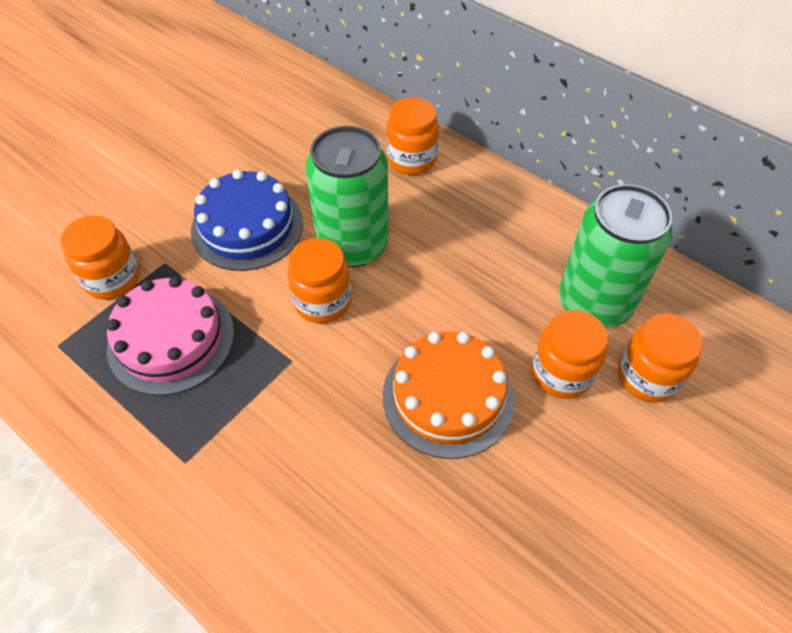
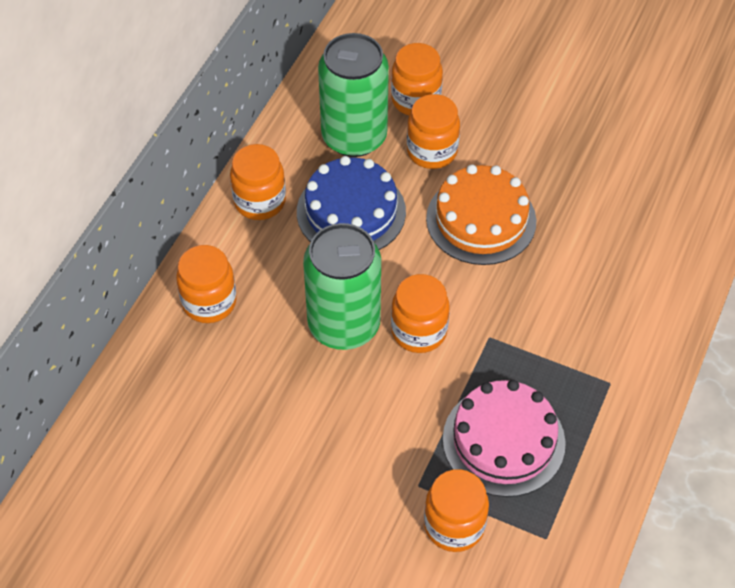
camera: 105 degrees left, 0 degrees up
(247, 226) = (347, 425): blue cake -> blue cake (351, 211)
(518, 210) = (260, 201): none -> orange jar

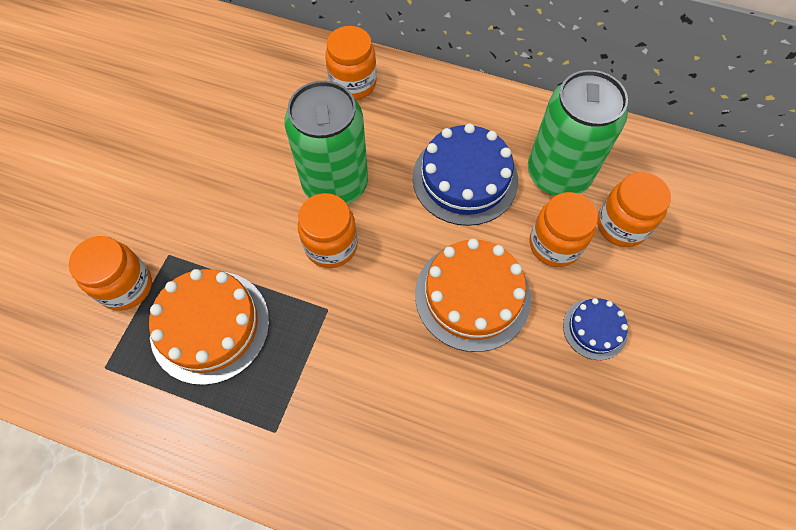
camera: 85 degrees right, 10 degrees up
(260, 201) = (465, 106): orange jar -> none
(503, 441) = (210, 326): pink cake -> orange cake
(516, 136) = (595, 329): none -> blue cake

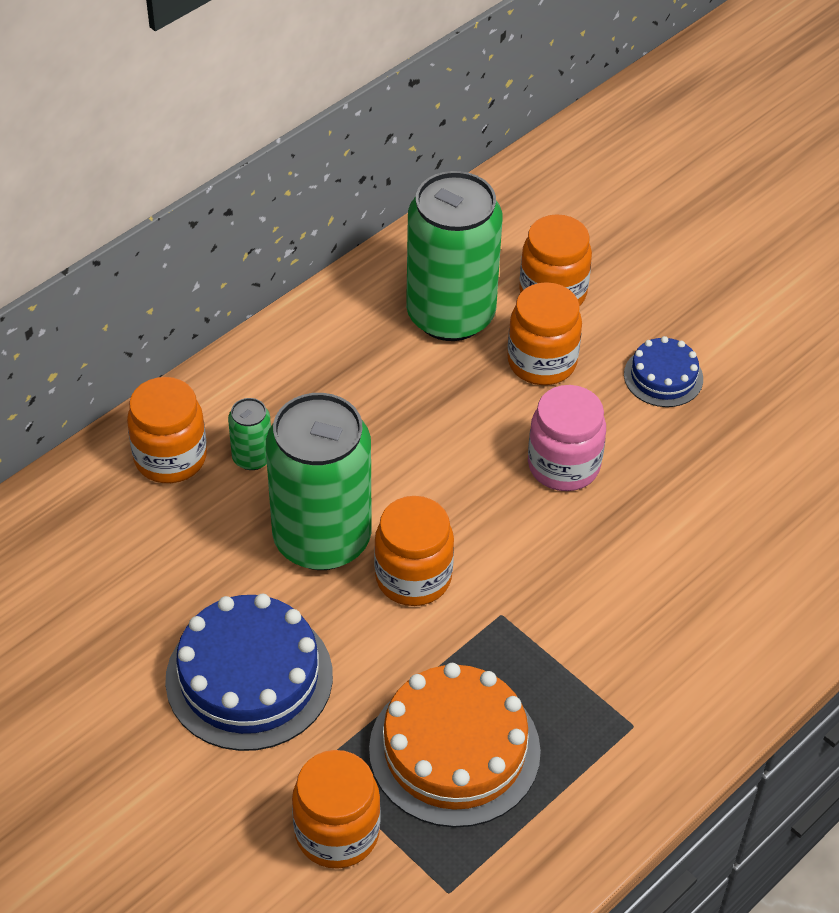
camera: 65 degrees left, 15 degrees down
(376, 121) = (252, 457): none -> green can
(465, 178) = (401, 404): blue cake -> blue cake (249, 677)
(472, 296) = (563, 465): orange cake -> pink jar

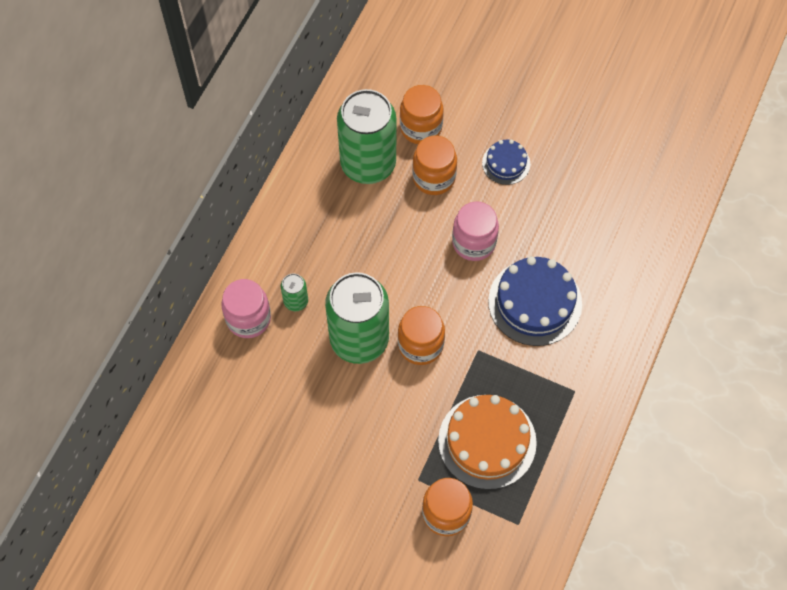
camera: 20 degrees left, 15 degrees up
(170, 458) = (248, 319): orange jar -> pink jar
(249, 677) = (358, 440): blue cake -> blue cake (535, 302)

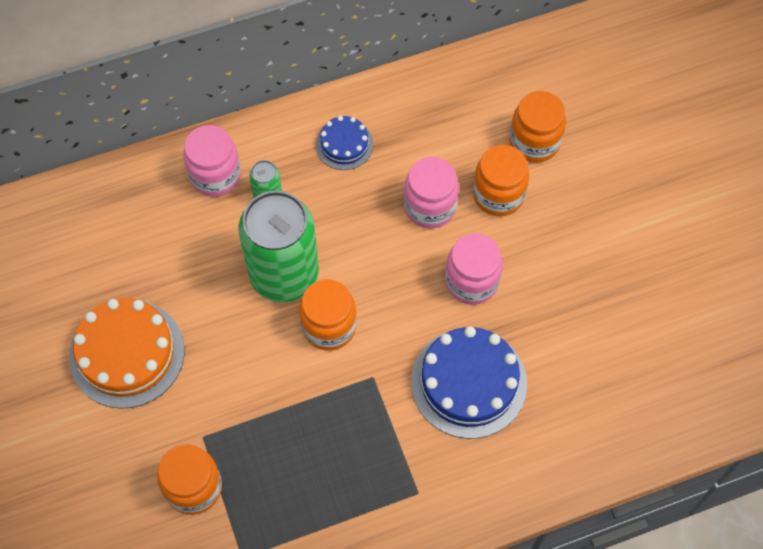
camera: 45 degrees right, 0 degrees up
(368, 164) = (454, 133): green can -> none
(401, 220) = (430, 207): none -> pink jar
(487, 441) = (294, 461): orange cake -> orange cake (127, 353)
(506, 163) = (578, 238): blue cake -> blue cake (344, 144)

